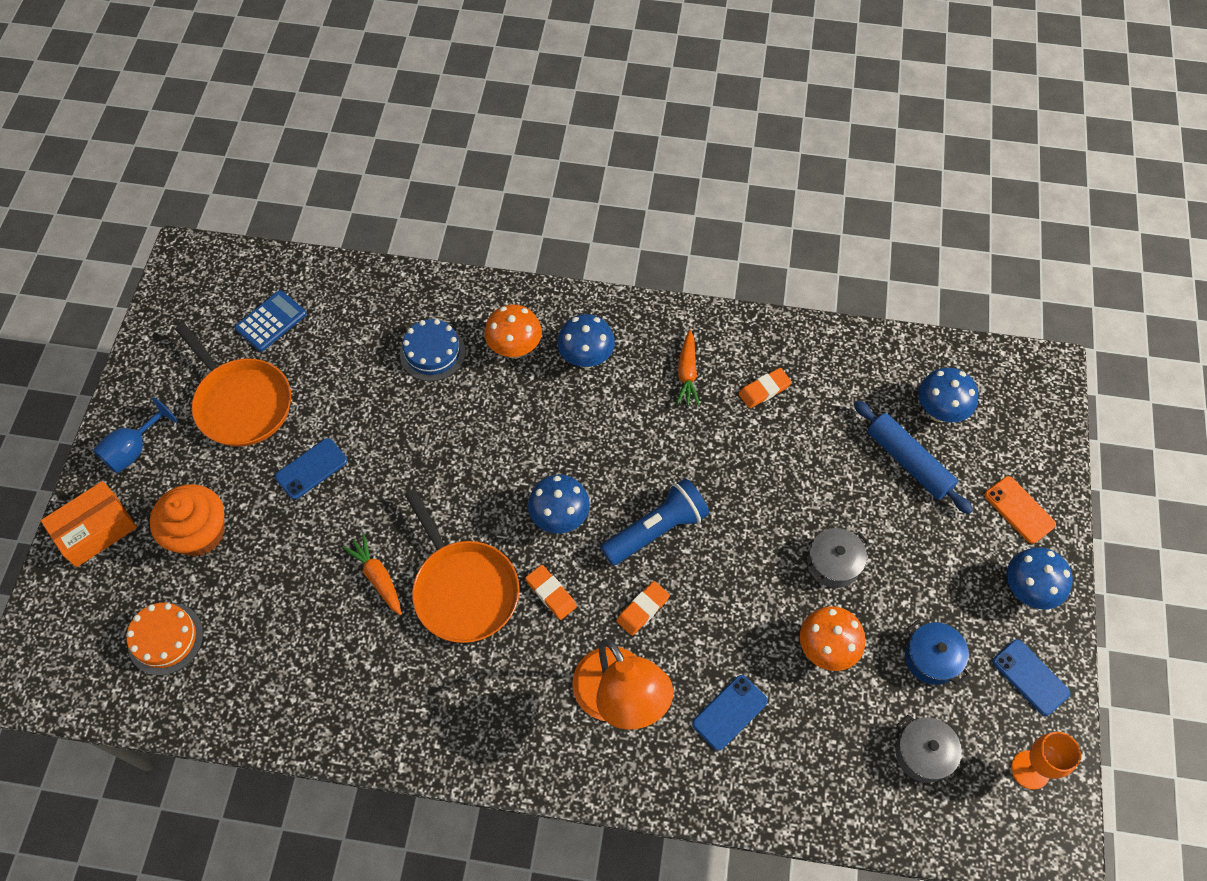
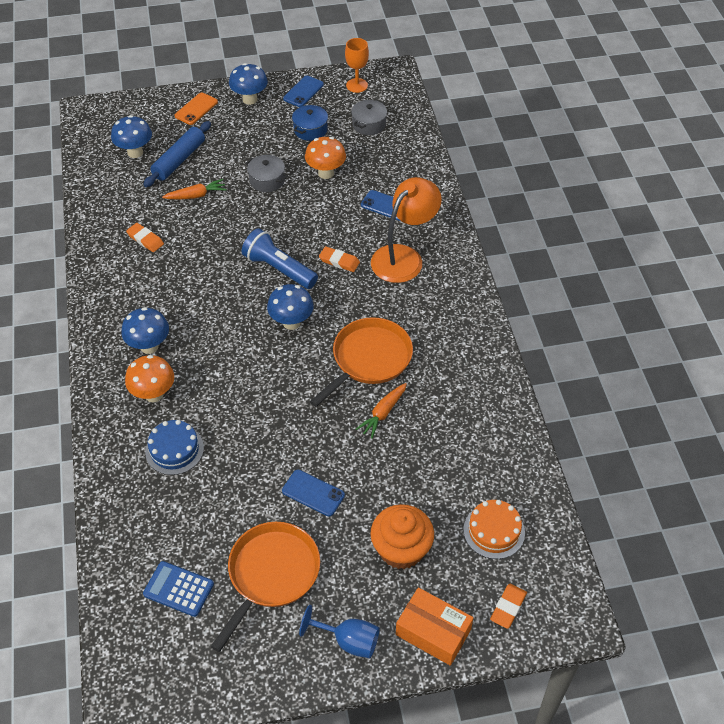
camera: 110 degrees left, 10 degrees down
(551, 593) = (350, 311): orange eraser -> orange eraser (508, 607)
(687, 373) = (144, 284): orange carrot -> orange carrot (196, 195)

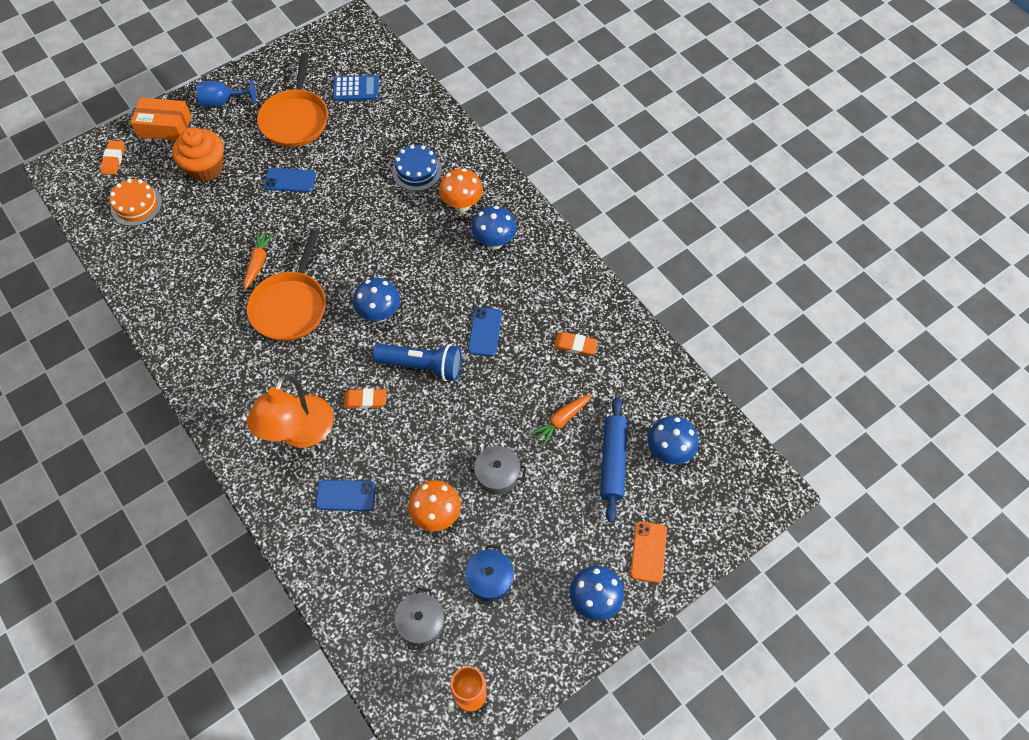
camera: 155 degrees right, 10 degrees up
(303, 92) = (535, 647): blue phone -> blue phone (485, 332)

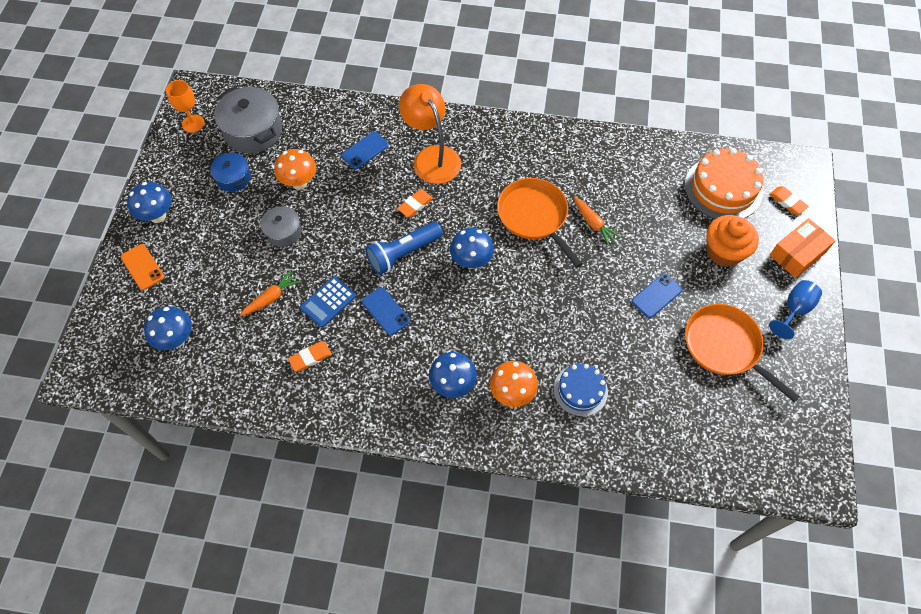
camera: 135 degrees right, 0 degrees up
(136, 205) = (723, 188): orange cake -> orange cake, size x1.61
(356, 89) = (723, 419): blue calculator -> blue calculator (328, 302)
(421, 622) = (253, 131): grey pot -> grey pot, size x1.74
(561, 421) = (272, 297): orange carrot -> orange carrot turned 45 degrees clockwise
(612, 461) = (212, 301): blue rolling pin -> none

